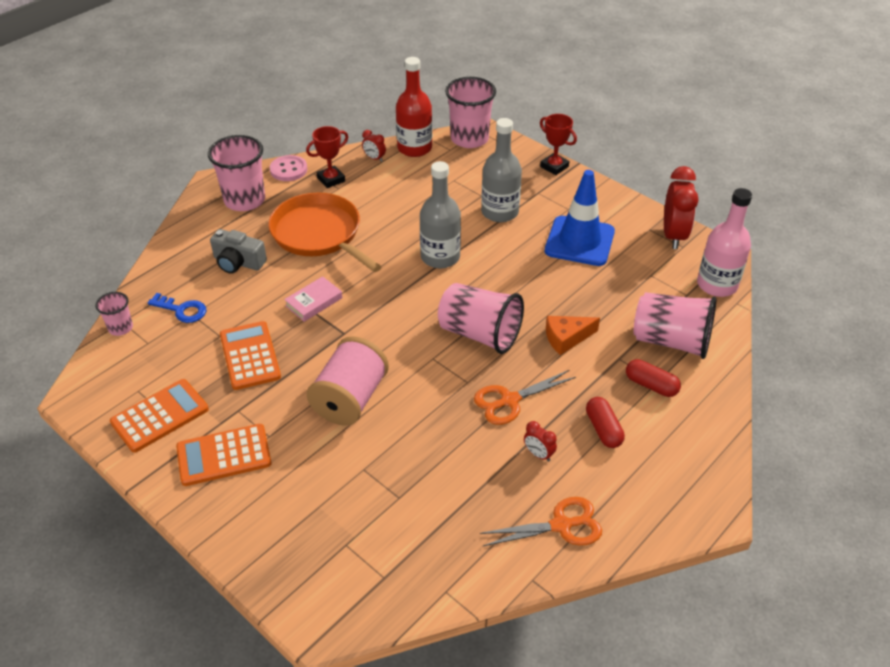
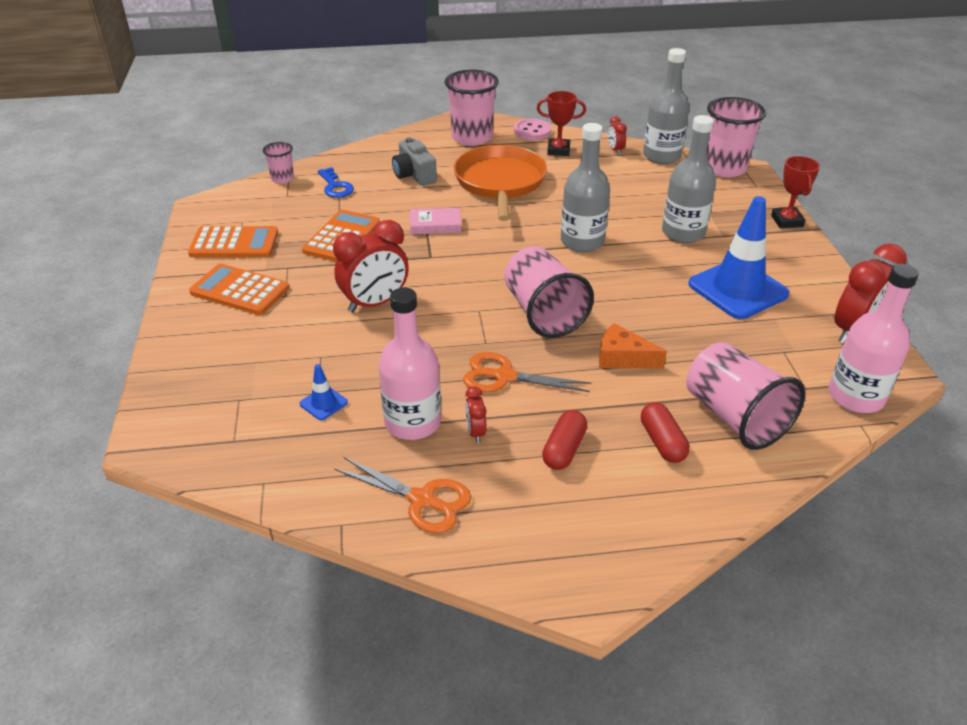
camera: 40 degrees right, 5 degrees down
(350, 399) = (375, 303): pink spool -> red clock
(412, 504) = (323, 403): none -> blue traffic cone
(414, 148) = (661, 156): red bottle -> grey bottle
(490, 475) = (412, 422): none -> pink bottle

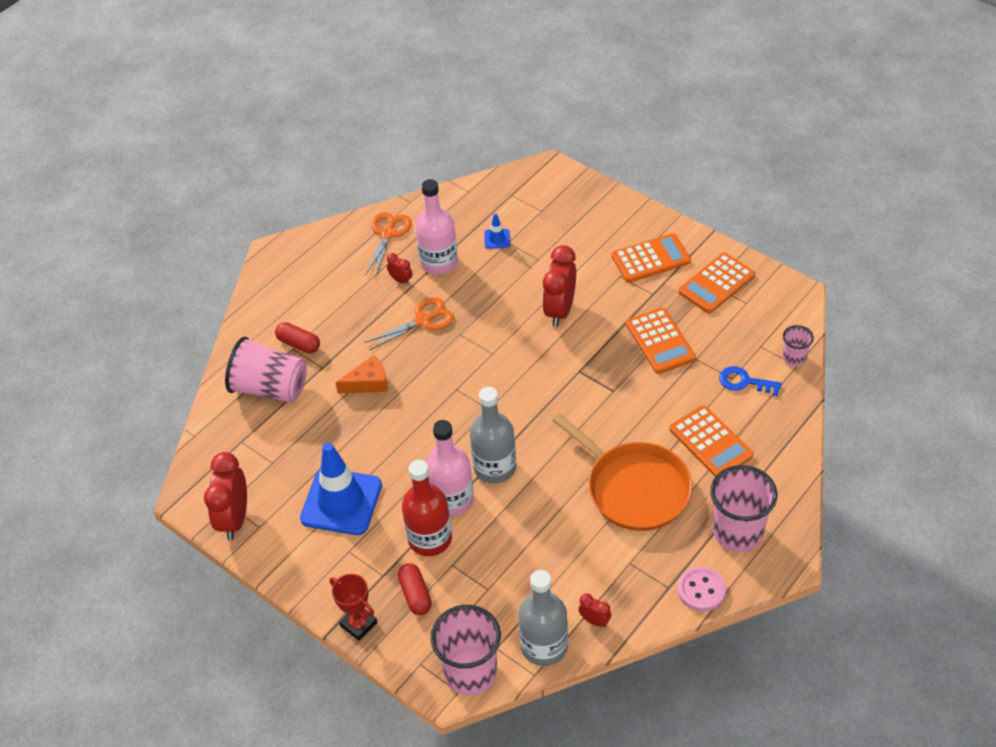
camera: 140 degrees right, 10 degrees up
(414, 174) = (710, 442): grey camera -> orange calculator
(422, 500) = (388, 234): orange scissors -> orange scissors turned 120 degrees clockwise
(435, 225) = (616, 401): pink book -> none
(543, 313) = (450, 380): pink cup -> none
(558, 150) = (642, 576): red trophy -> none
(564, 449) = (346, 304): red capsule -> red capsule (415, 594)
(683, 233) = (430, 539): grey bottle -> red bottle
(855, 397) = (207, 456): pink bottle -> pink bottle (452, 500)

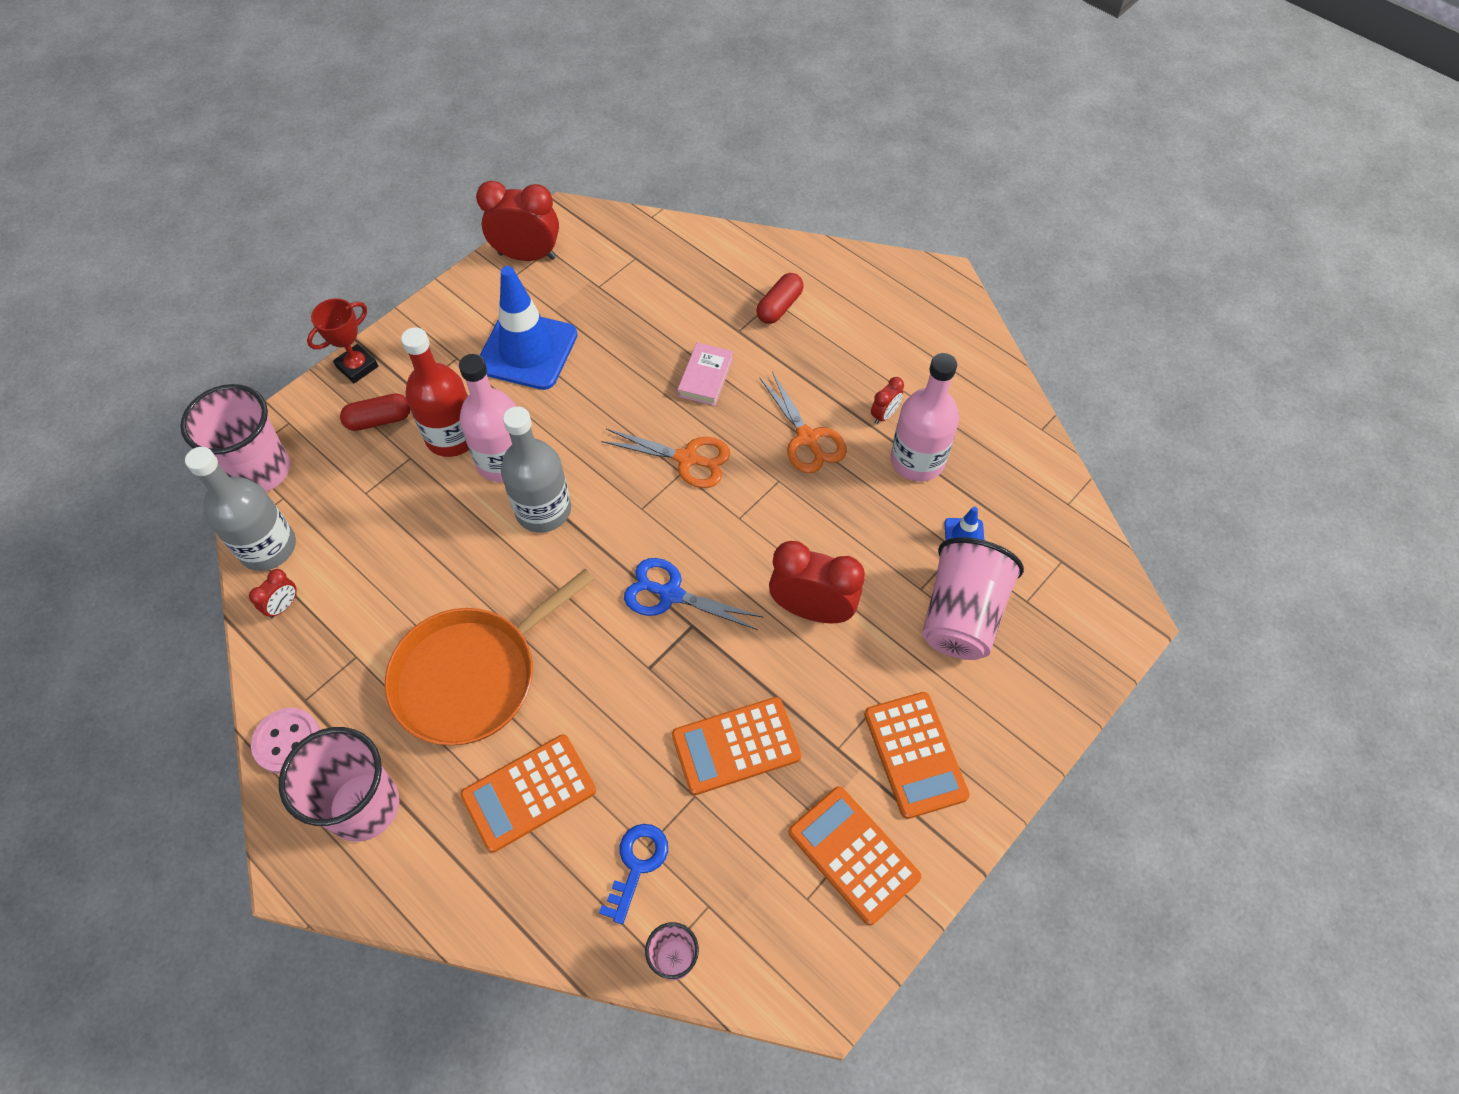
camera: 90 degrees right, 10 degrees up
(270, 388) = (711, 281): pink cup -> pink cup (961, 616)
(368, 383) = (705, 377): orange cheese -> pink book
(388, 234) = (974, 401): orange scissors -> orange scissors (686, 459)
(557, 384) = (671, 594): none -> blue scissors

